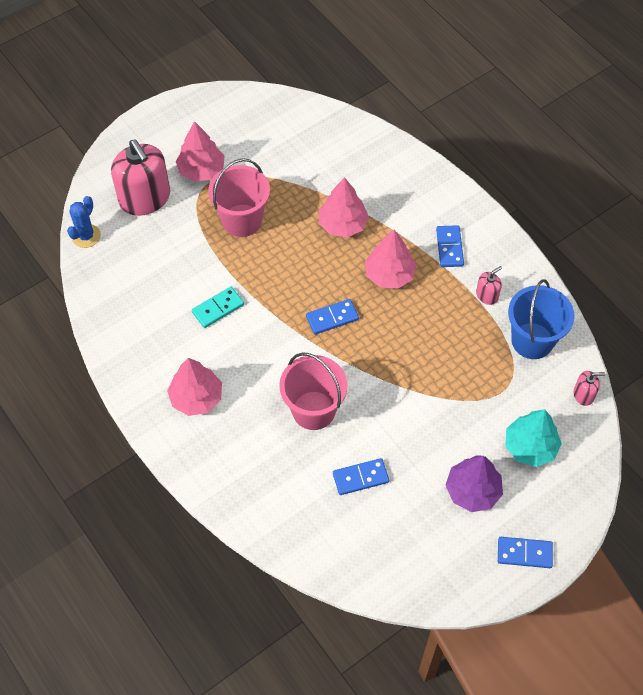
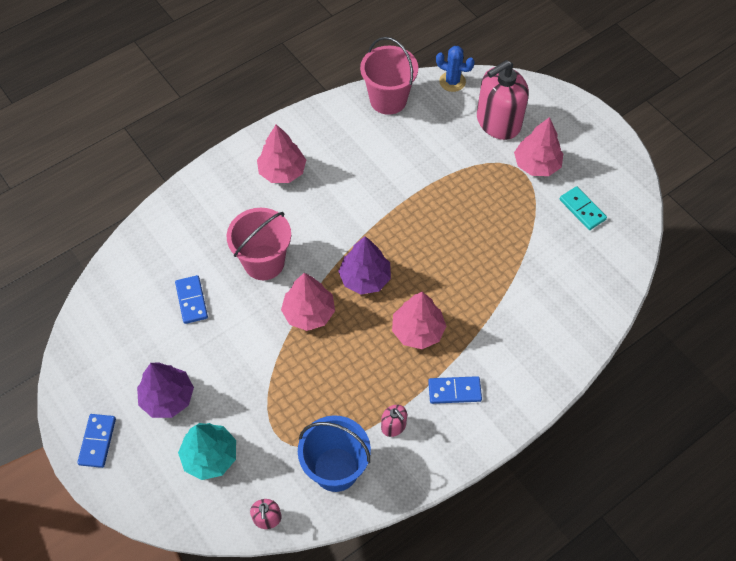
camera: 90 degrees right, 0 degrees up
(218, 308) = (375, 184): turquoise domino -> turquoise domino (582, 209)
(242, 220) = (478, 200): pink bucket -> pink bucket (388, 100)
(332, 318) = (365, 278): blue domino -> purple tree
(342, 224) = (479, 288): pink tree -> pink tree (309, 313)

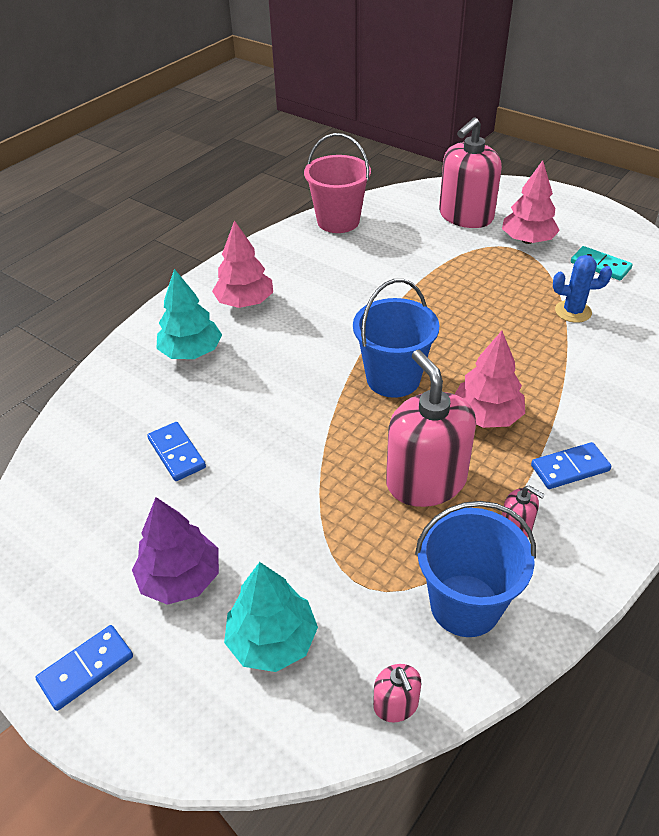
camera: 15 degrees left, 15 degrees down
(97, 441) = (86, 668): blue domino -> blue domino turned 60 degrees clockwise
(227, 211) = (191, 352): none -> turquoise tree
(264, 262) = (258, 391): pink bucket -> none
(309, 313) = (339, 430): pink tree -> none
(351, 372) = (426, 481): none -> pink soap dispenser
(365, 278) = (393, 378): purple tree -> blue bucket
(452, 81) = (399, 196): blue cactus -> blue cactus (573, 311)

